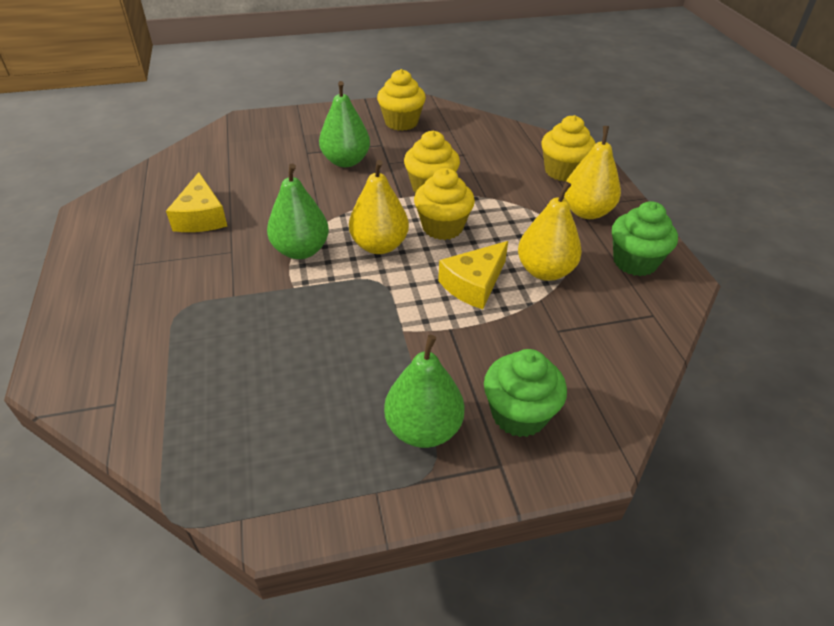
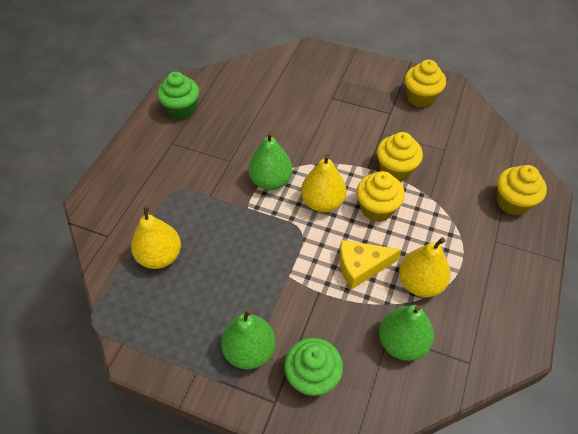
camera: 35 degrees right, 10 degrees up
(201, 217) = (230, 124): yellow cheese -> none
(346, 161) = (353, 118): green pear -> green pear (402, 342)
(586, 212) = (498, 249): yellow pear -> yellow pear (160, 256)
(635, 262) = (497, 312): green cupcake -> green cupcake (182, 110)

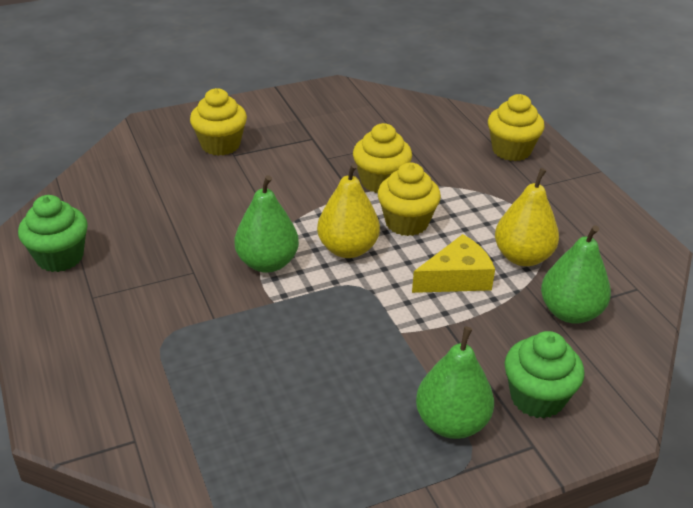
camera: 45 degrees left, 15 degrees down
(160, 256) = (234, 413): yellow pear -> none
(361, 266) = (456, 278): yellow cheese -> yellow cheese turned 150 degrees counterclockwise
(420, 98) = (325, 111): yellow cupcake -> yellow cupcake (220, 145)

